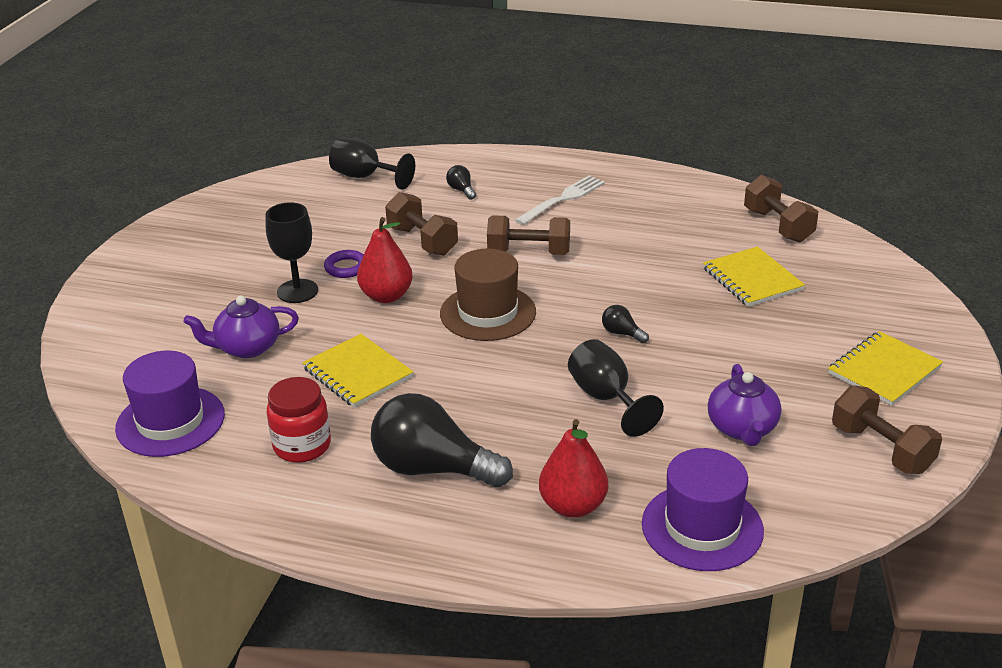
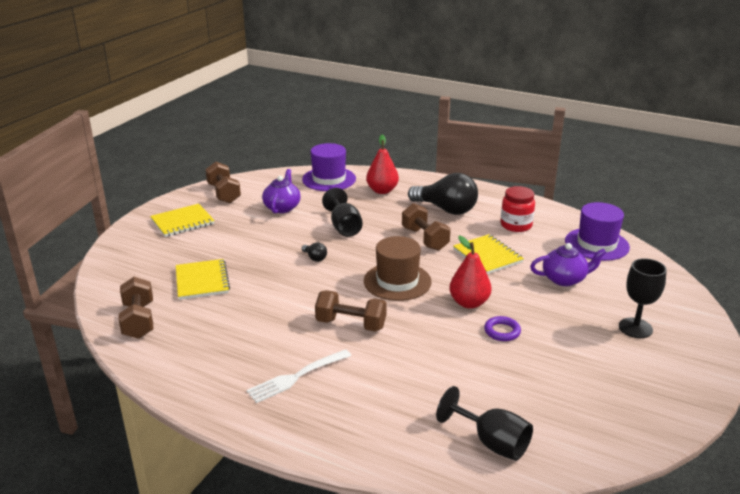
camera: 170 degrees left, 5 degrees down
(297, 291) = (538, 316): black goblet -> black goblet (635, 328)
(422, 241) = (437, 348): brown dumbbell -> brown dumbbell (425, 239)
(461, 190) = (390, 404): black light bulb -> none

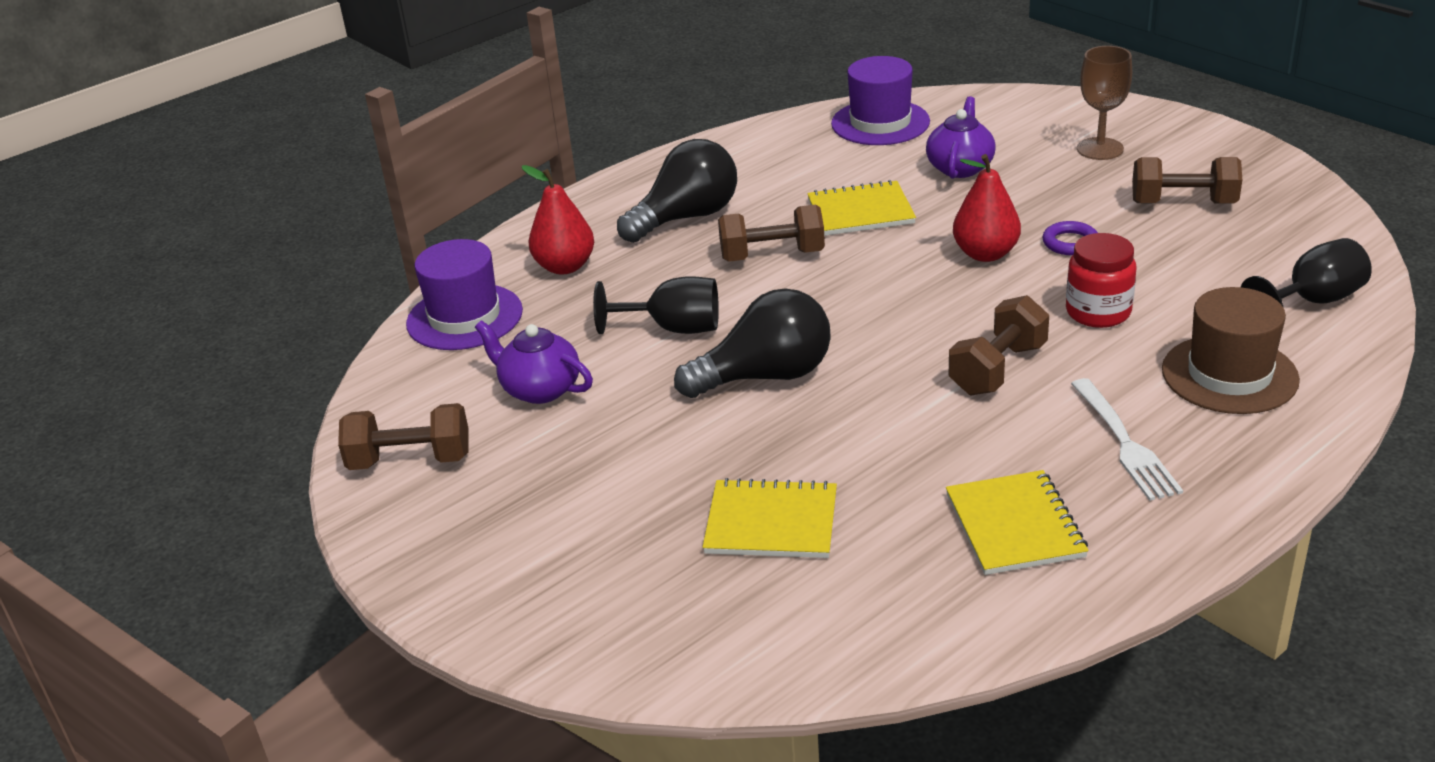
camera: 65 degrees left, 5 degrees up
(139, 321) = (879, 619): brown dumbbell -> brown dumbbell (1183, 203)
(182, 222) = (499, 532): yellow notebook -> yellow notebook (1015, 525)
(315, 258) = (765, 376): black light bulb -> black light bulb, size x2.42
(397, 281) = (892, 305): brown hat -> brown hat (1229, 375)
(516, 225) = (783, 169): red jar -> red jar (1098, 312)
(635, 328) = (1100, 149): black goblet -> brown goblet

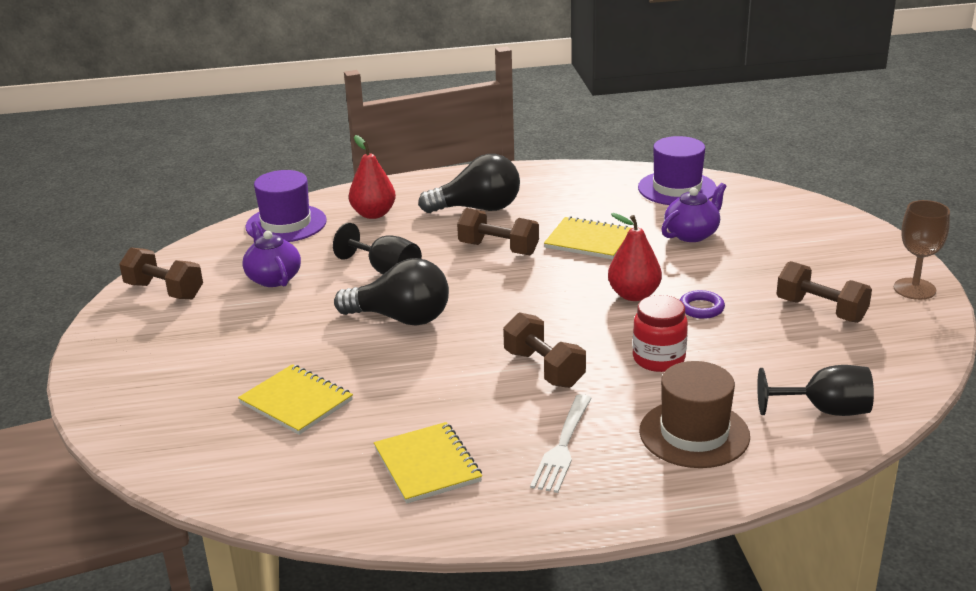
camera: 30 degrees right, 5 degrees down
(998, 369) = (544, 369): brown dumbbell -> brown dumbbell turned 75 degrees clockwise
(1015, 525) = (427, 465): yellow notebook -> yellow notebook turned 45 degrees counterclockwise
(1100, 149) = (809, 254): brown goblet -> brown goblet (914, 289)

